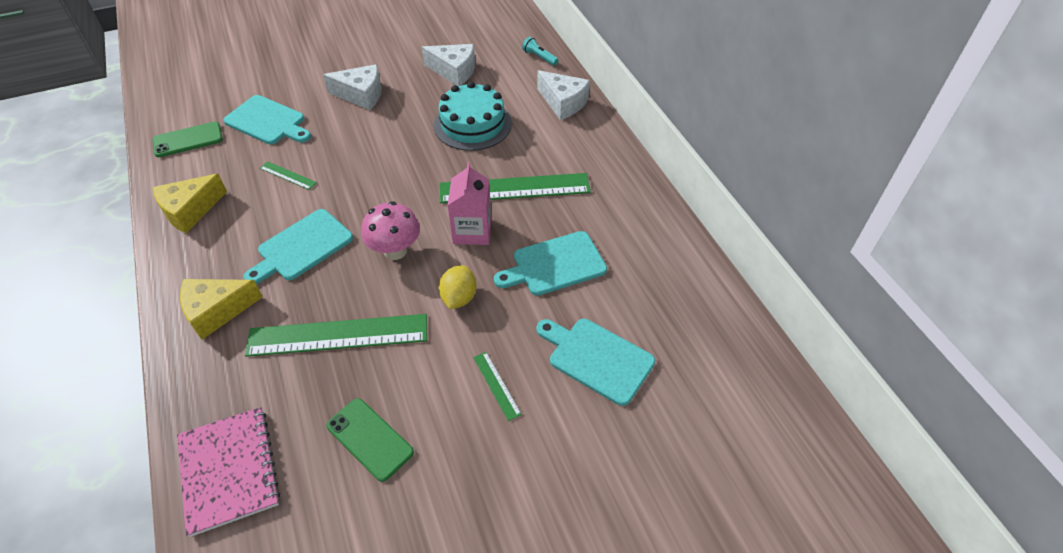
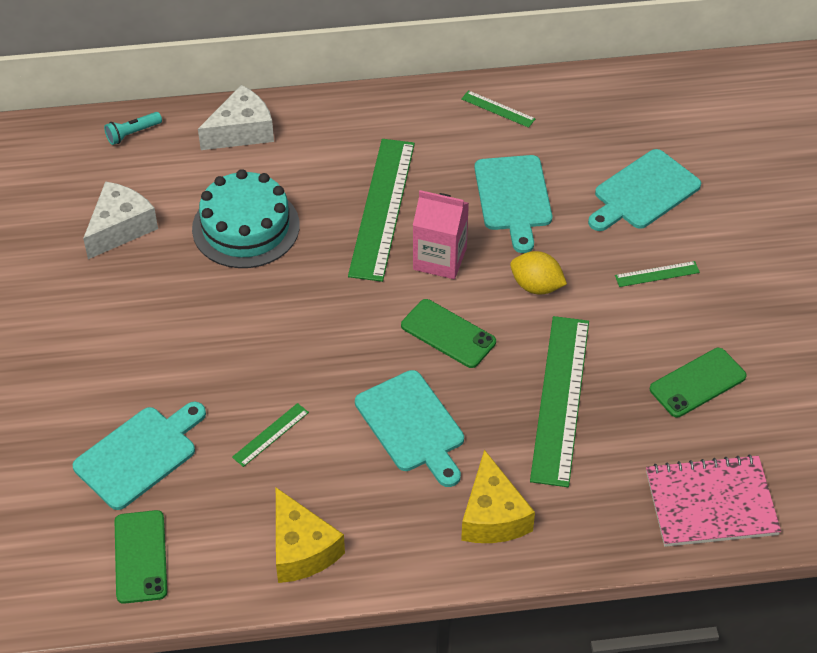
camera: 75 degrees left, 0 degrees up
(361, 95) = (126, 338): white cheese -> none
(395, 251) = (448, 334): pink mushroom -> green phone
(654, 236) = (498, 109): none -> green ruler

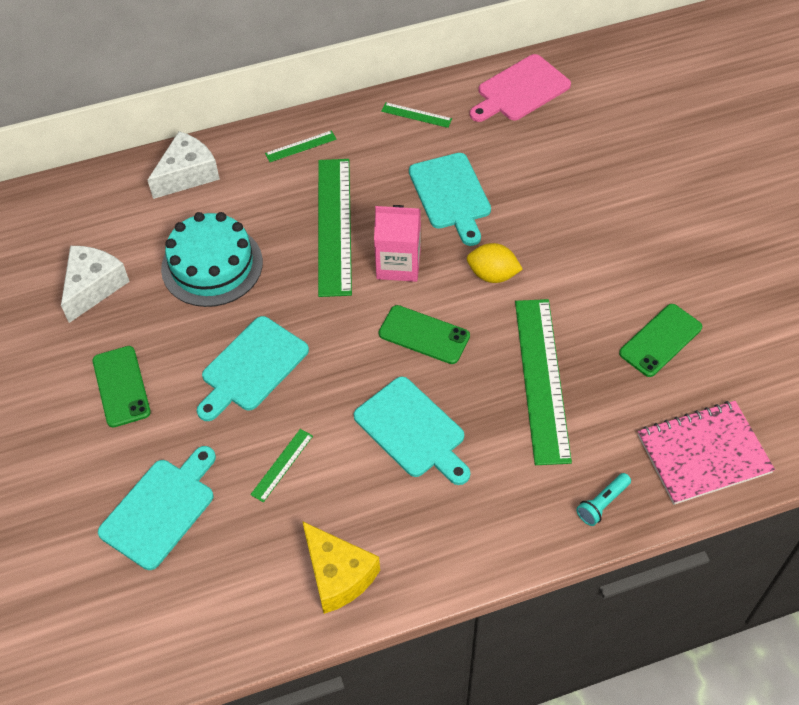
camera: 10 degrees left, 5 degrees up
(132, 133) = (85, 193): turquoise flashlight -> turquoise flashlight (602, 503)
(140, 557) = (184, 614): green phone -> green phone (121, 386)
(493, 515) = (509, 505): yellow cheese -> none
(617, 101) = (520, 90): none -> pink cutting board
(643, 192) = (565, 170): turquoise cutting board -> turquoise cutting board (252, 367)
(657, 274) = (597, 244): green ruler -> green ruler (300, 146)

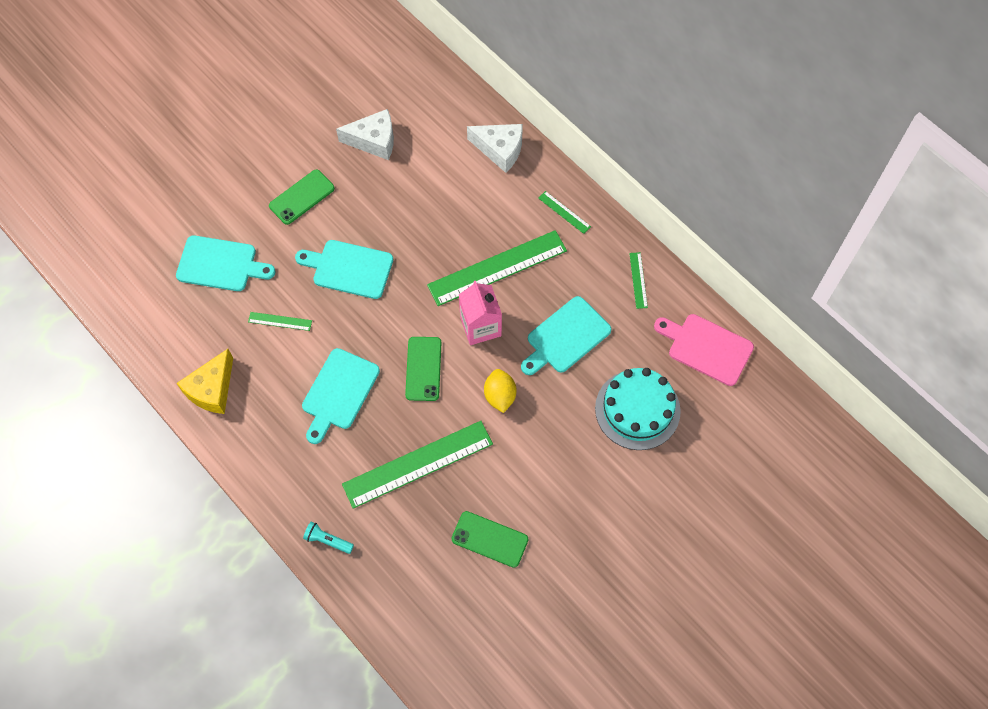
camera: 65 degrees right, 10 degrees up
(212, 265) = (424, 204): turquoise cake -> turquoise cake (637, 409)
(703, 454) = (397, 600): pink notebook -> none

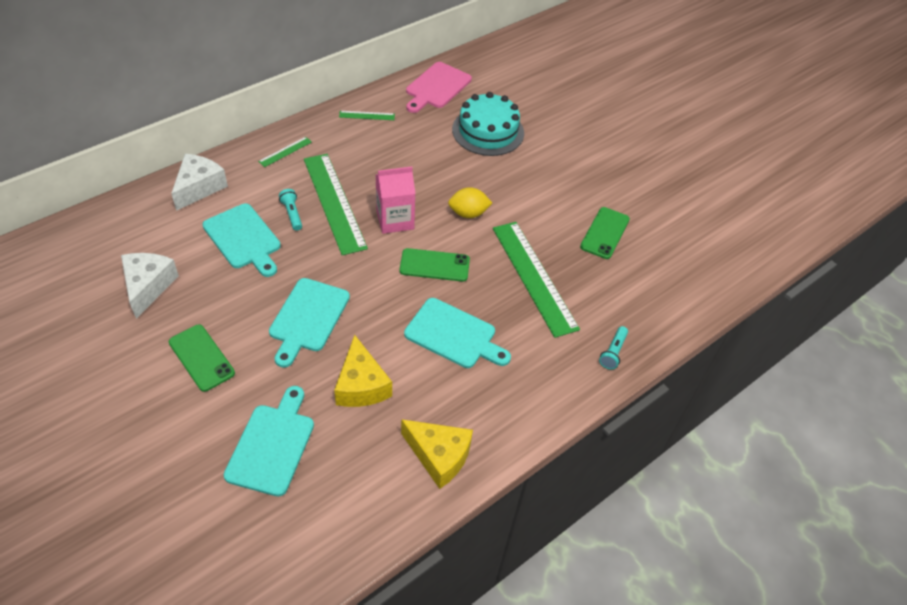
camera: 90 degrees left, 15 degrees down
(280, 321) = (361, 385): green ruler -> yellow cheese
(475, 234) = (292, 214): none -> turquoise flashlight
(566, 337) = (415, 165): turquoise cutting board -> turquoise cutting board (243, 239)

